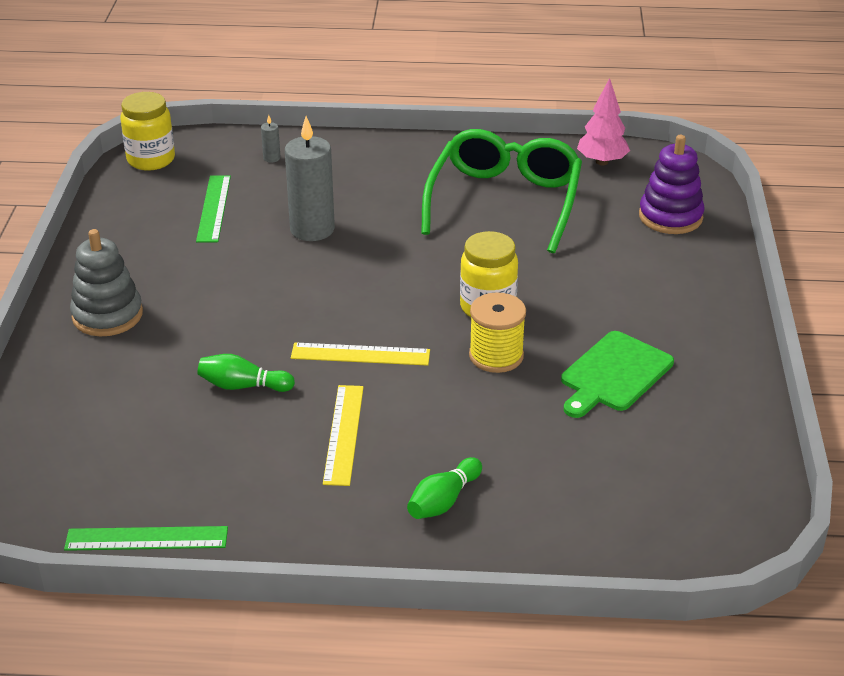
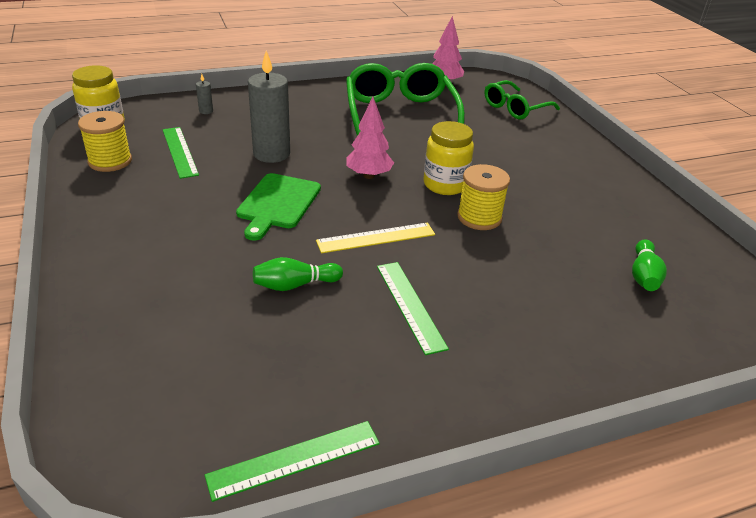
camera: 25 degrees left, 0 degrees up
(107, 315) = (131, 251): grey stacking toy -> none
(136, 207) = (110, 161): none -> yellow spool
(343, 434) = (410, 305): yellow ruler -> green ruler
(405, 278) = (369, 175): none -> pink tree
(443, 501) = (534, 342): green bowling pin -> green bowling pin (643, 275)
(614, 374) = (570, 213): green cutting board -> green cutting board (277, 203)
(670, 217) = (515, 108): purple stacking toy -> green glasses

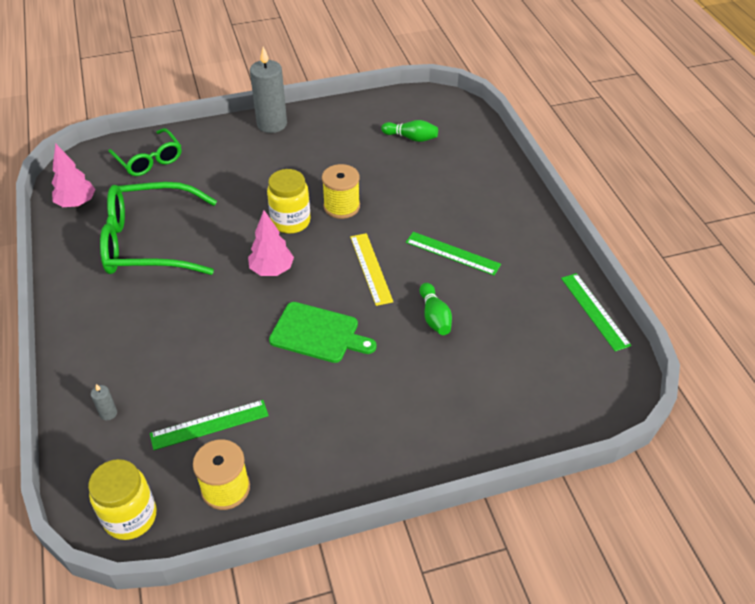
camera: 85 degrees left, 10 degrees up
(271, 154) = (223, 343): grey candle -> grey candle (272, 124)
(410, 305) = (452, 253): green ruler -> green ruler turned 45 degrees clockwise

